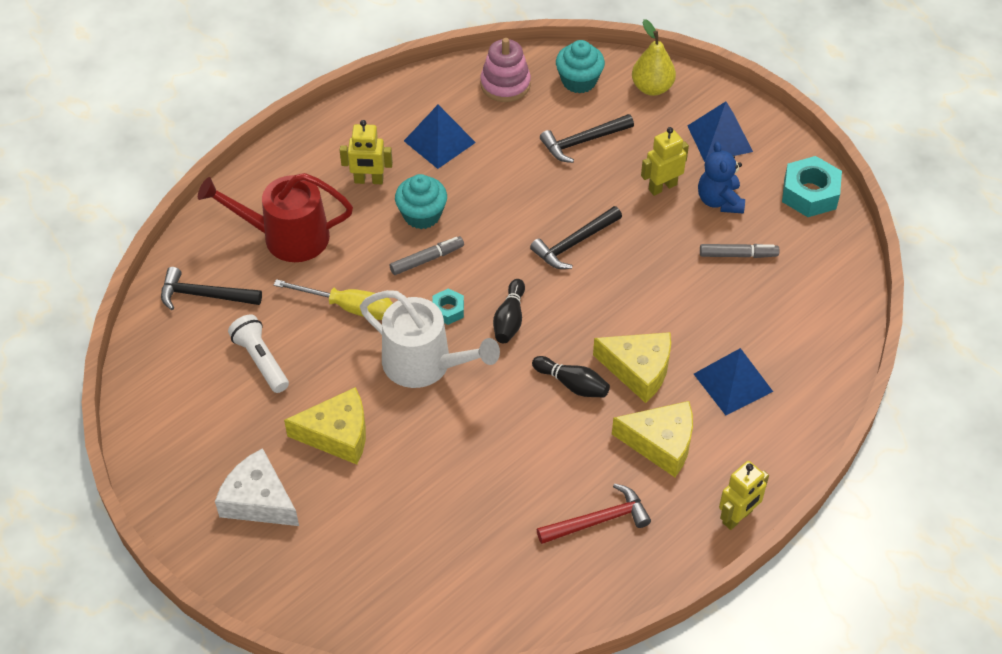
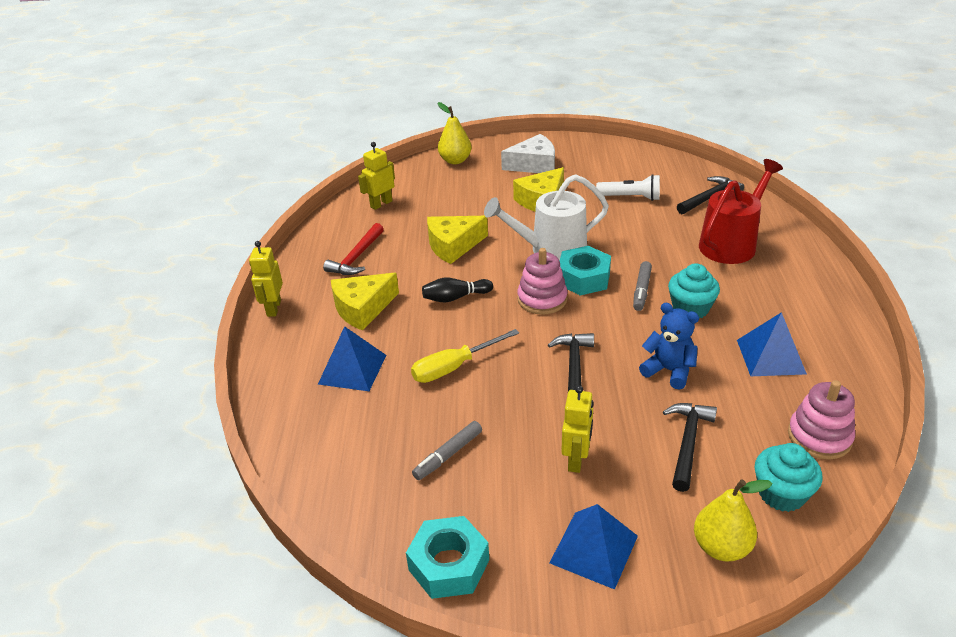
camera: 135 degrees right, 15 degrees down
(317, 595) = (455, 160): none -> yellow pear
(348, 307) = (636, 242): yellow screwdriver -> yellow screwdriver (454, 367)
(368, 180) = (756, 300): yellow robot -> yellow robot (381, 204)
(448, 310) = (583, 278): turquoise nut -> turquoise nut, size x1.84
(509, 319) = (542, 299): black bowling pin -> pink stacking toy
(638, 370) = (425, 332): yellow cheese -> yellow cheese (453, 246)
(719, 201) = (517, 487): blue teddy bear -> blue teddy bear (669, 371)

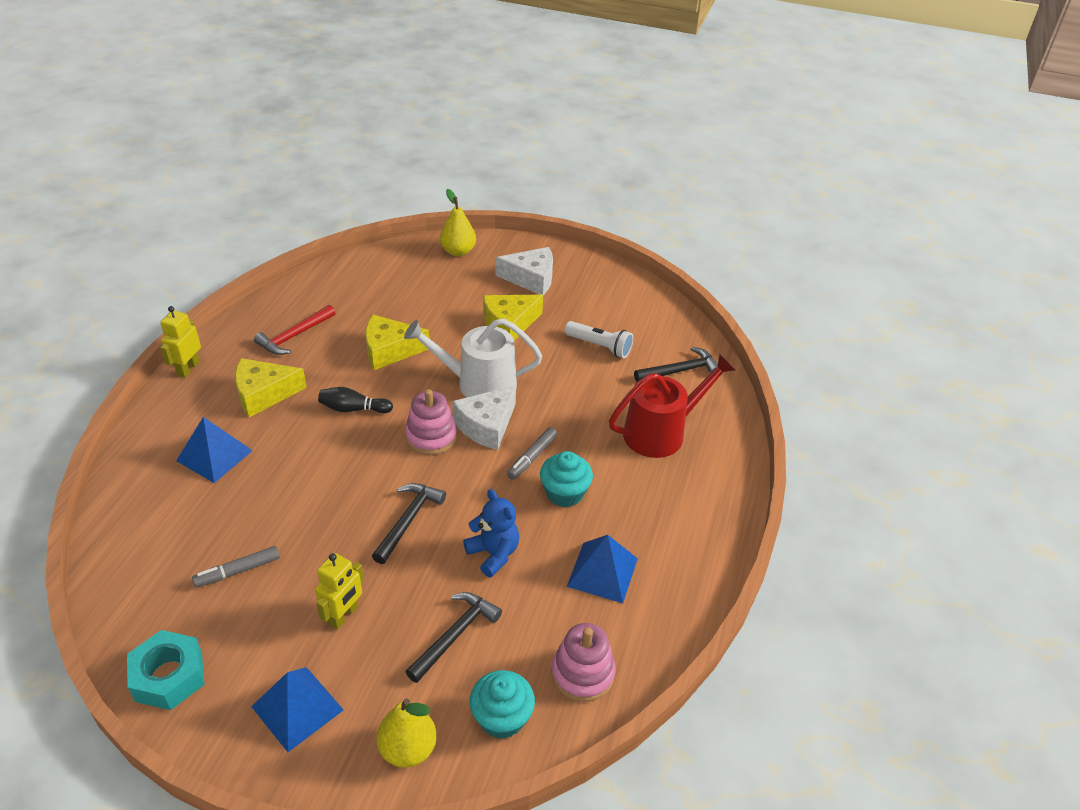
camera: 15 degrees right, 5 degrees up
(381, 204) = (355, 282): yellow robot -> none
(454, 367) = (302, 483): yellow screwdriver -> none
(583, 278) = (486, 426): turquoise nut -> white cheese

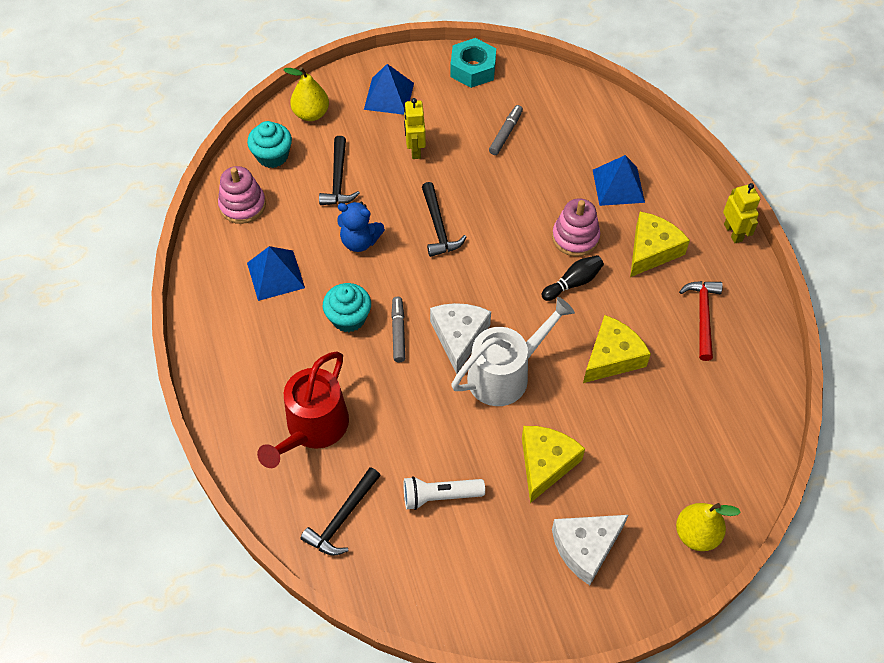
camera: 145 degrees right, 15 degrees up
(431, 436) = (490, 299): pink stacking toy -> pink stacking toy (575, 237)

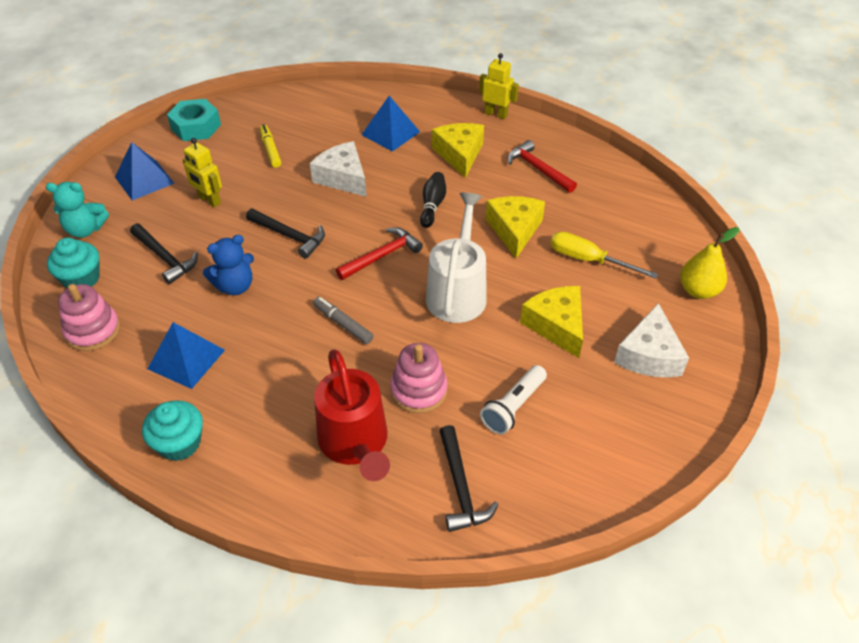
camera: 45 degrees left, 10 degrees down
(311, 114) = (85, 230): yellow pear -> turquoise teddy bear
(348, 318) = (289, 343): turquoise cupcake -> turquoise cupcake (179, 443)
(459, 337) = (394, 294): white cheese -> white cheese (343, 178)
(485, 298) = (382, 256): none -> red hammer
(505, 133) = (270, 150): grey marker -> yellow marker
(575, 237) = (399, 179): pink stacking toy -> pink stacking toy (419, 390)
(639, 432) = (588, 260): none -> yellow screwdriver

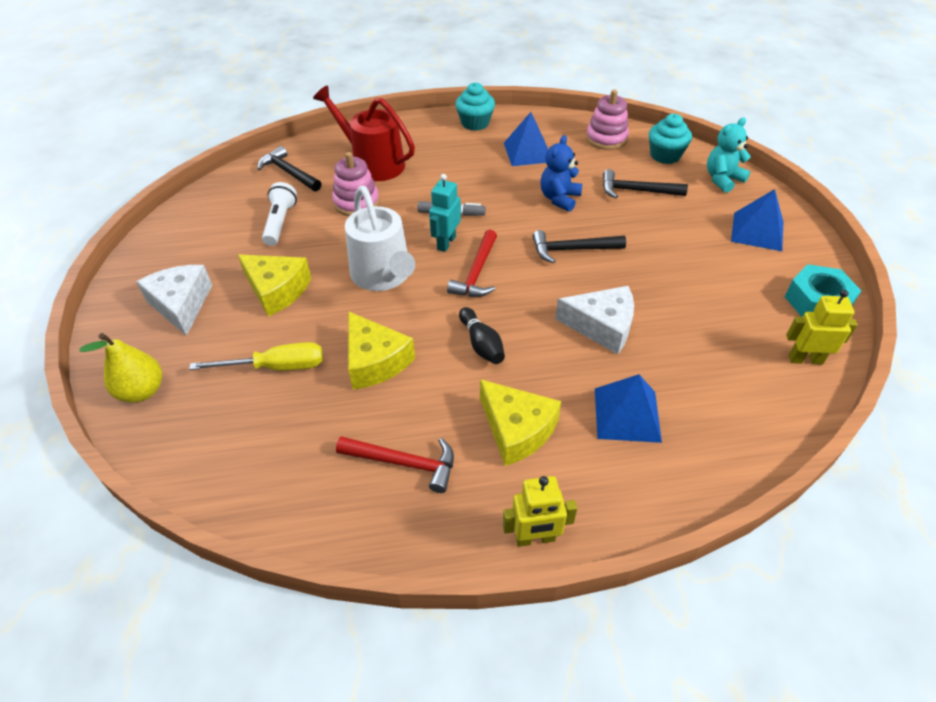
camera: 145 degrees right, 0 degrees up
(209, 200) = (679, 243): yellow robot -> yellow robot (805, 359)
(270, 150) = (710, 317): yellow marker -> none
(378, 295) = (446, 243): none -> turquoise robot

